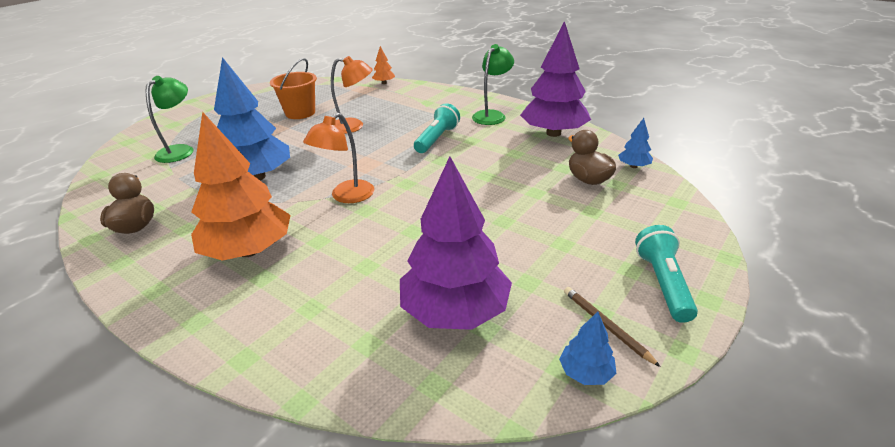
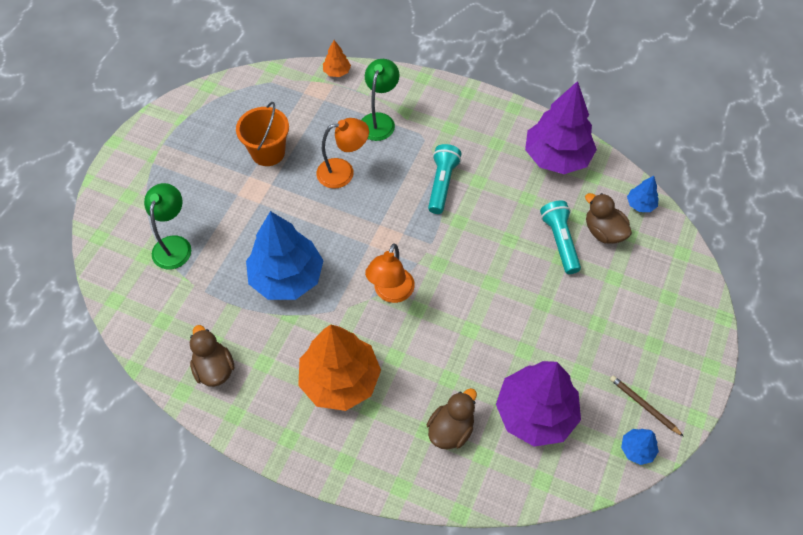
camera: 15 degrees left, 25 degrees up
(342, 310) = (451, 429): none -> brown duck
(492, 115) = (485, 130): green lamp -> green lamp (379, 120)
(663, 283) = (678, 355): turquoise flashlight -> turquoise flashlight (560, 241)

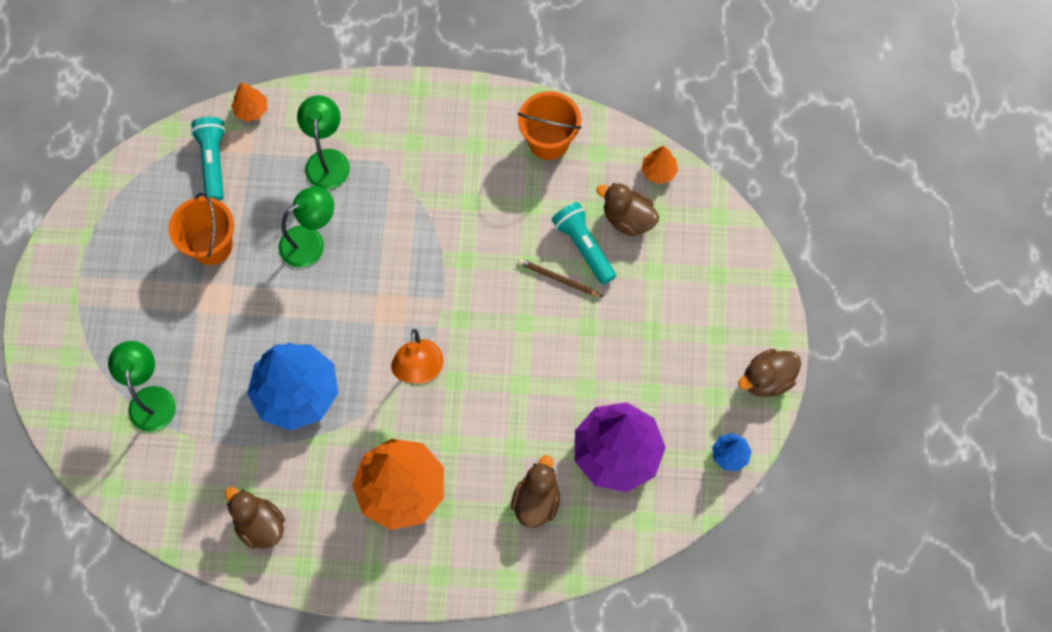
camera: 20 degrees left, 10 degrees up
(343, 172) = (310, 241): orange lamp -> green lamp
(442, 184) = (430, 219): turquoise flashlight -> turquoise flashlight (213, 162)
(556, 157) = (548, 141): purple tree -> orange bucket
(640, 204) = (658, 171): blue tree -> orange tree
(644, 406) = (724, 406): brown pencil -> brown pencil (558, 279)
(689, 396) = (767, 379): none -> brown duck

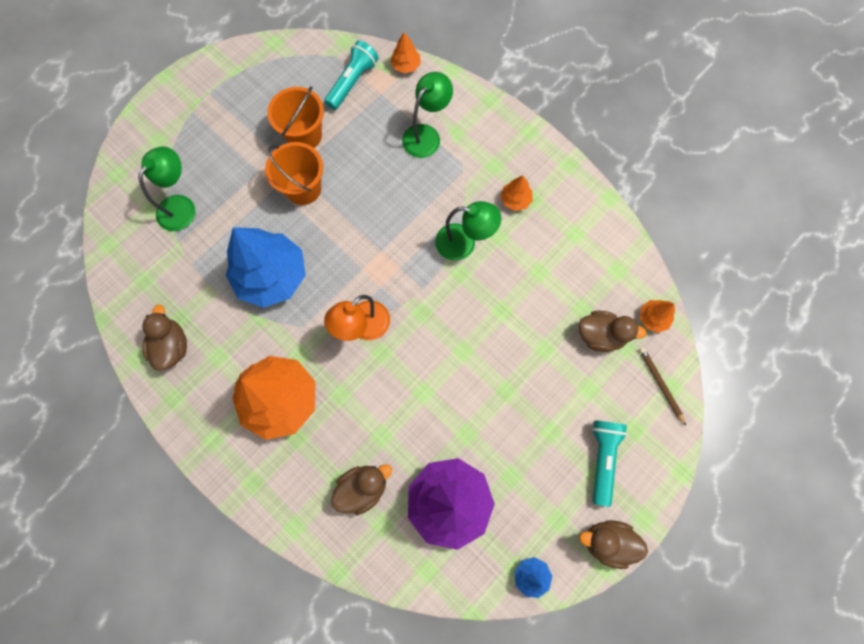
camera: 40 degrees right, 5 degrees up
(310, 241) = (368, 181): green lamp -> green lamp (464, 243)
(458, 158) = (515, 200): none -> orange tree
(548, 141) = (589, 235): orange bucket -> orange bucket (303, 188)
(558, 279) = (514, 339): brown pencil -> brown pencil (660, 385)
(584, 247) = (551, 330): turquoise flashlight -> turquoise flashlight (602, 458)
(627, 219) = (601, 335): brown duck -> brown duck turned 120 degrees clockwise

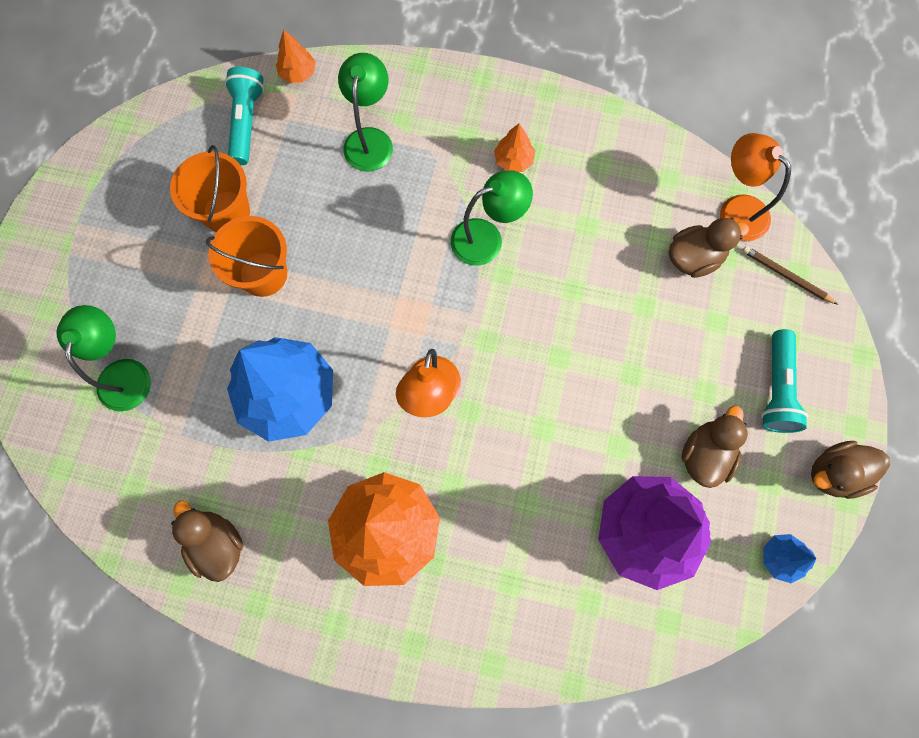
camera: 30 degrees left, 0 degrees up
(363, 488) = (542, 573): brown duck -> brown duck (705, 454)
(602, 458) = (776, 388): turquoise flashlight -> turquoise flashlight turned 150 degrees counterclockwise
(653, 318) = (735, 210): orange tree -> orange lamp

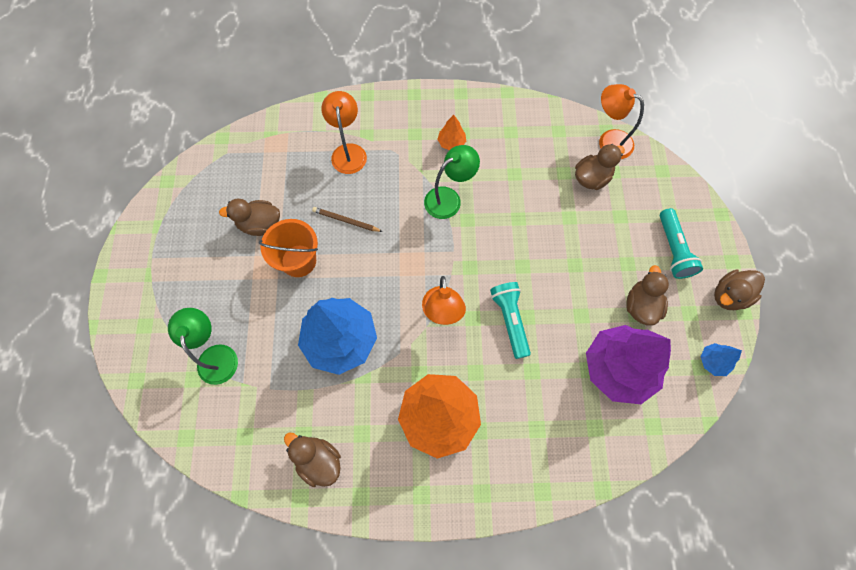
camera: 15 degrees left, 5 degrees down
(226, 212) = (260, 224): orange bucket -> brown duck
(246, 123) = (257, 160): turquoise flashlight -> turquoise flashlight (510, 320)
(298, 73) = (285, 119): orange tree -> none
(370, 139) = (348, 152): green lamp -> orange lamp
(786, 276) = (655, 175): brown pencil -> brown pencil (346, 221)

